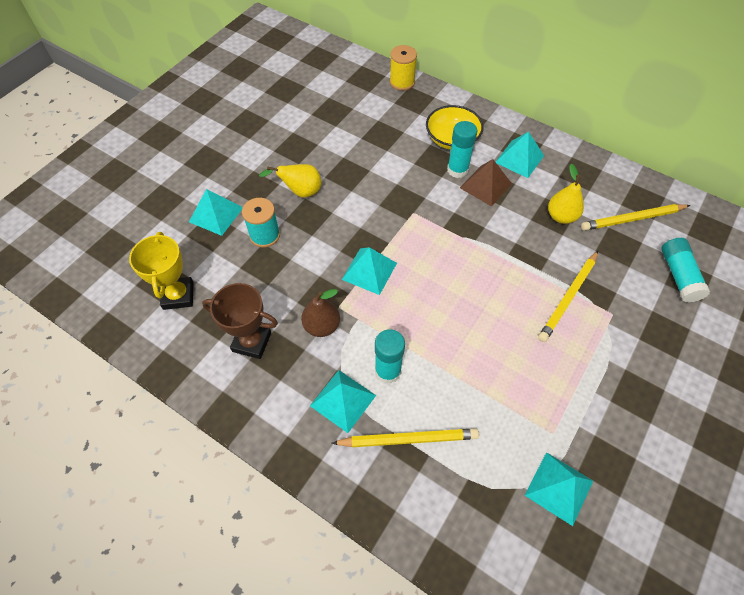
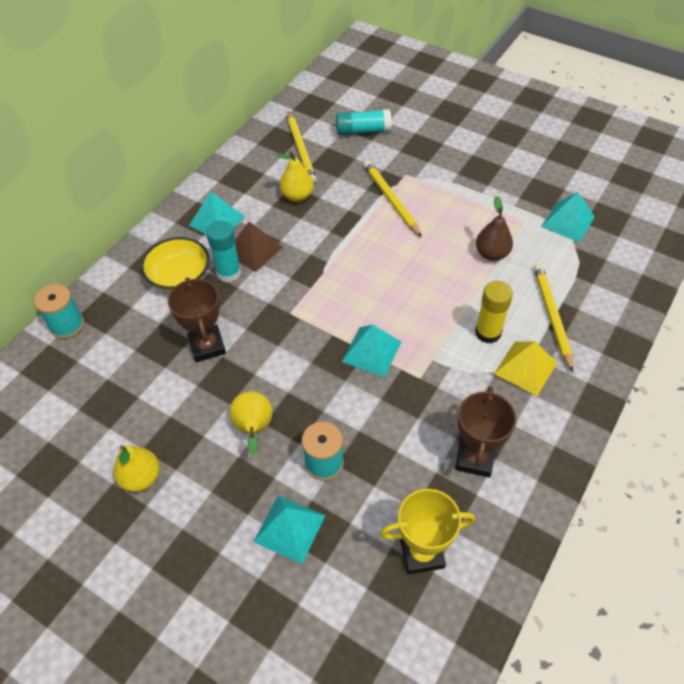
camera: 90 degrees left, 5 degrees down
(270, 133) = (141, 477): none -> yellow pear
(322, 326) = (445, 391): brown pear -> brown pear (491, 254)
(343, 400) = (525, 368): turquoise pyramid -> yellow pyramid
(379, 160) = (207, 346): none -> brown trophy
(388, 371) = (488, 332): turquoise glue stick -> yellow glue stick
(402, 82) = (67, 325): yellow spool -> turquoise spool
(568, 297) = (391, 200): yellow pencil -> yellow pencil turned 150 degrees counterclockwise

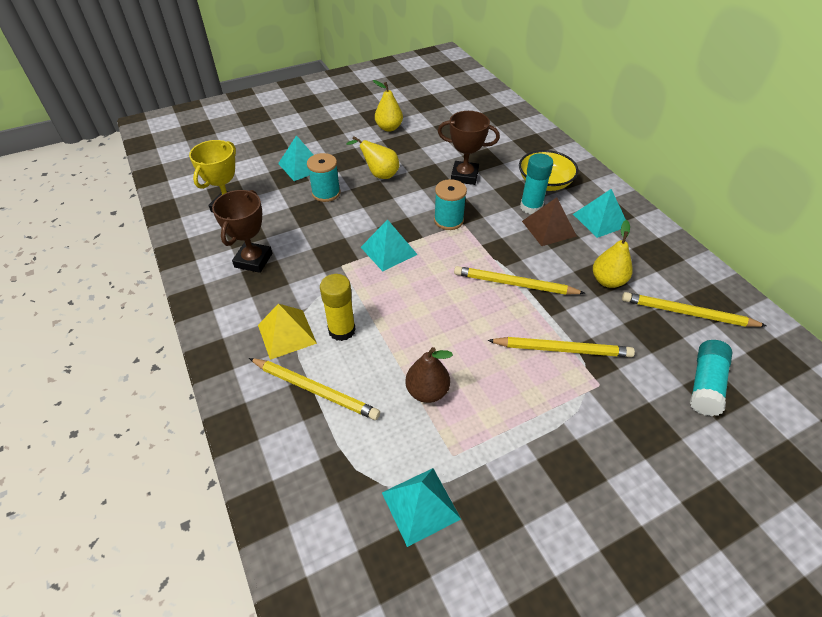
camera: 120 degrees right, 5 degrees down
(67, 325) = (531, 128): turquoise spool -> turquoise spool (448, 220)
(344, 247) = (515, 284): none -> yellow pencil
(474, 458) = (253, 260): brown trophy -> brown trophy turned 60 degrees clockwise

